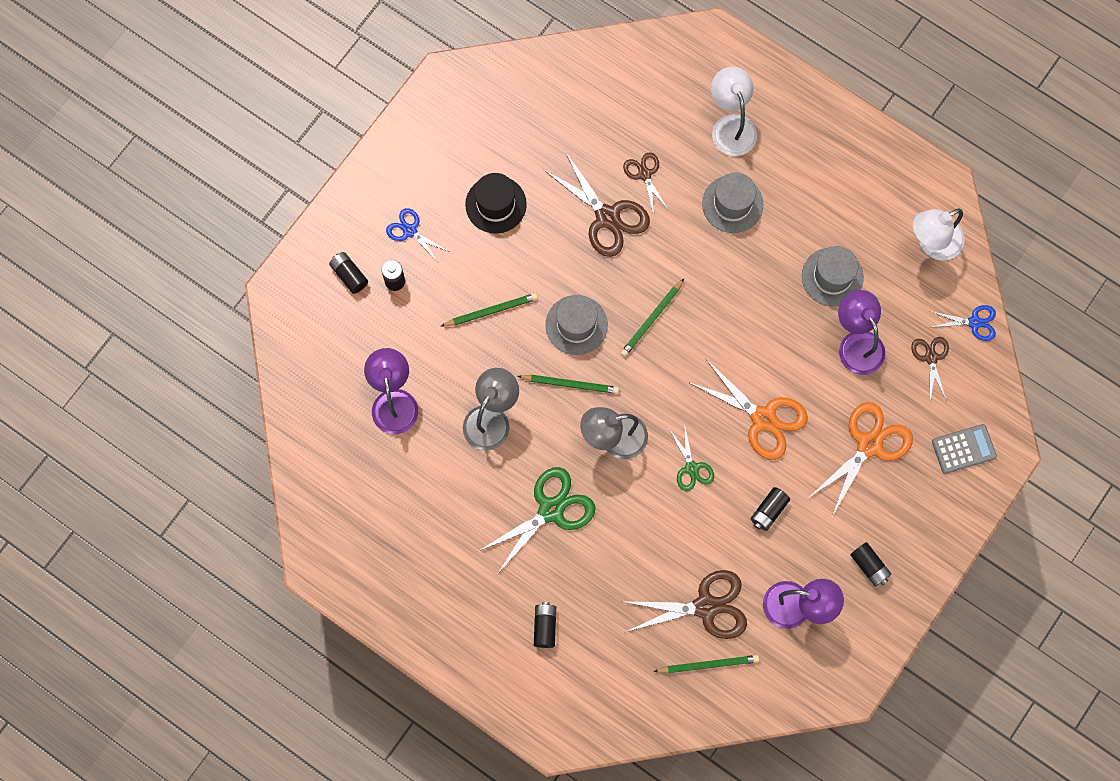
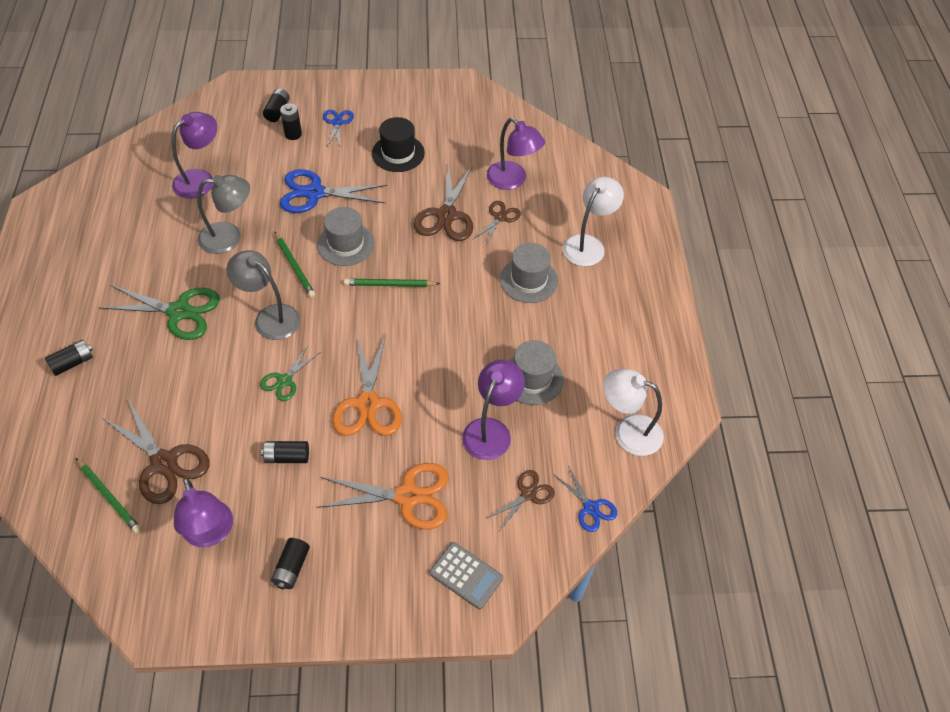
camera: 50 degrees right, 20 degrees down
(491, 311) = (315, 193): green pencil -> blue scissors
(608, 130) = (512, 180): none -> purple lamp

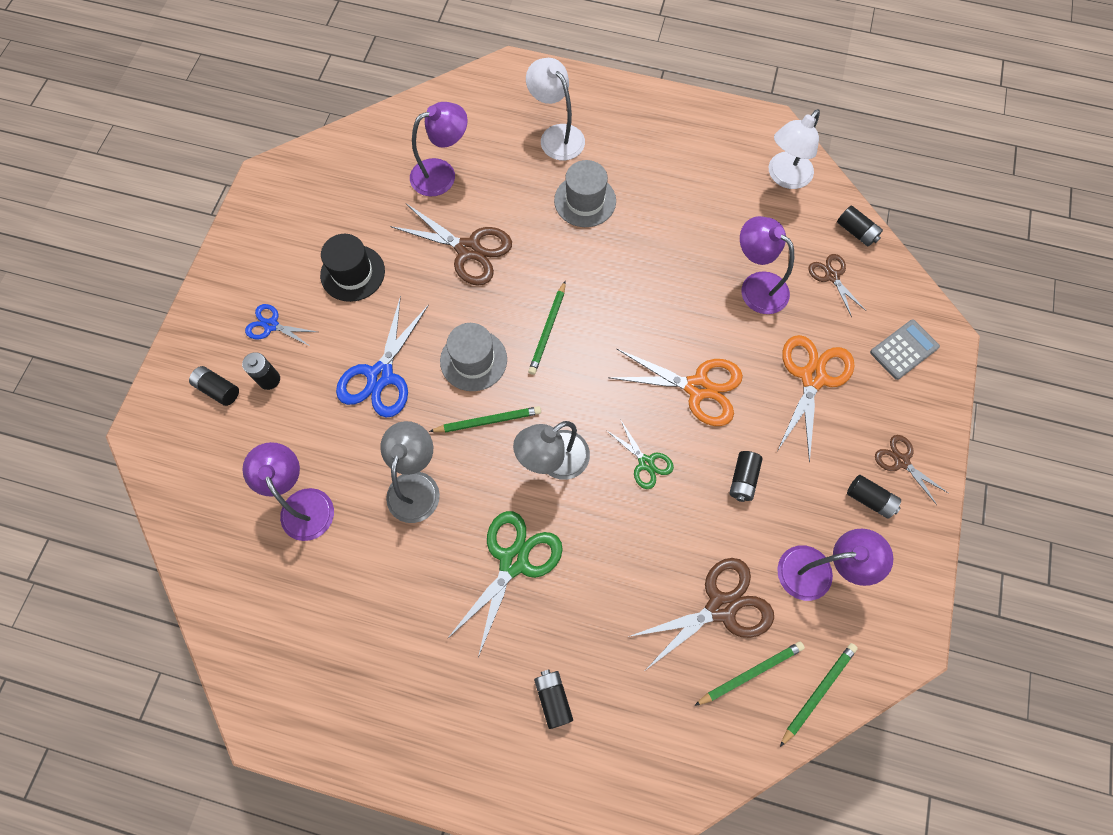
camera: 70 degrees left, 15 degrees up
(98, 554) = (818, 692): none -> green pencil
(500, 217) = (491, 201): brown scissors -> brown scissors (901, 461)
(532, 378) = (706, 234): grey hat -> none
(590, 508) = (856, 232): blue scissors -> black battery

